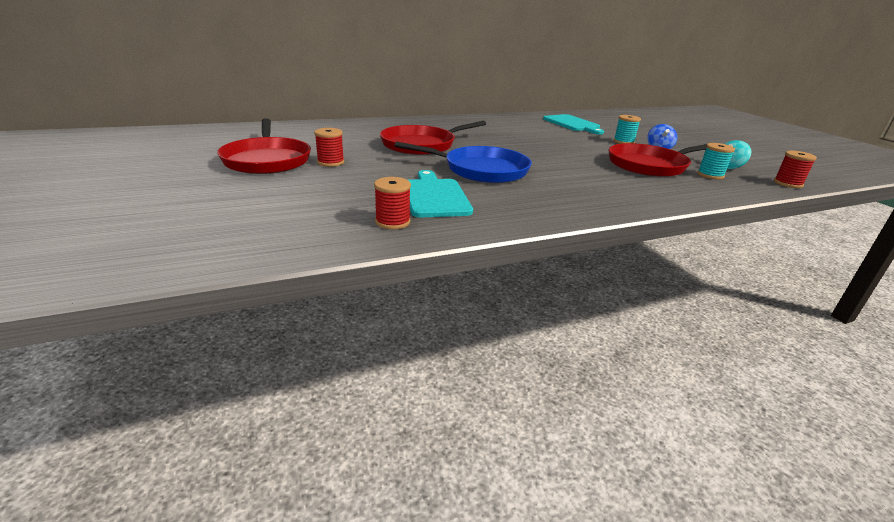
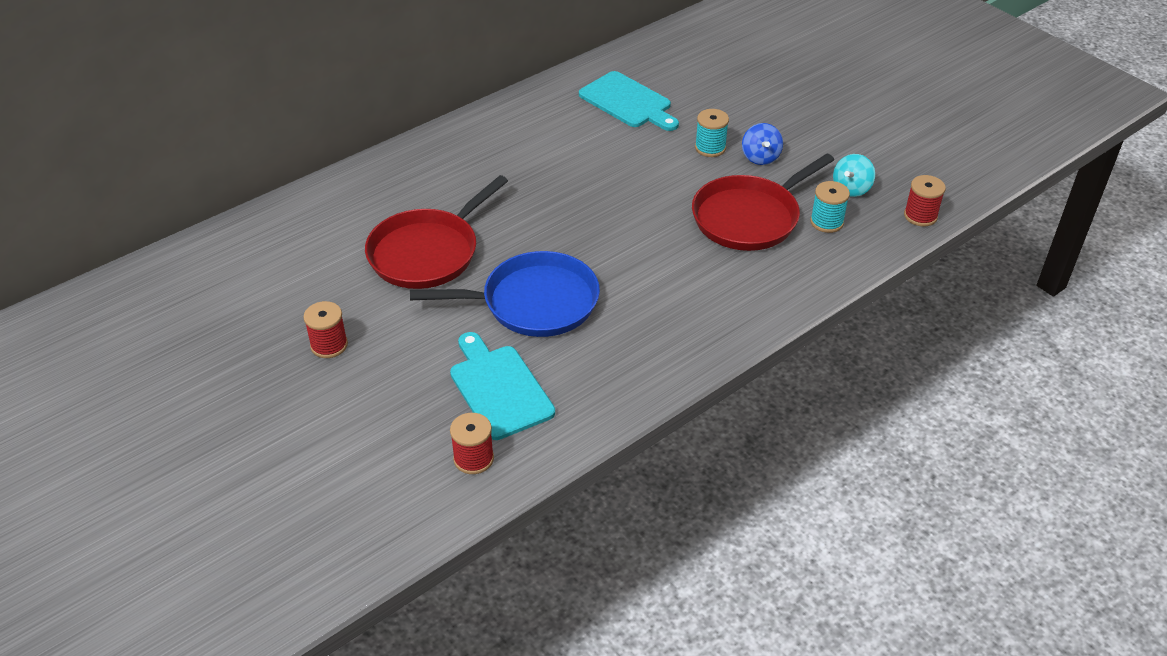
camera: 15 degrees left, 15 degrees up
(267, 160) = (241, 366): red pan -> none

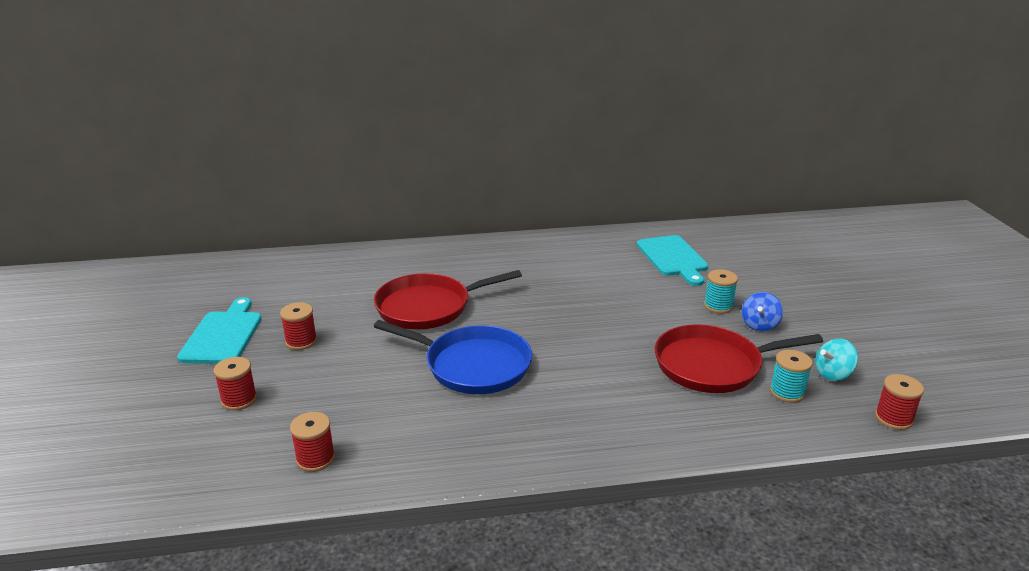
camera: 30 degrees right, 15 degrees down
(332, 435) = (239, 400): none -> red spool
(499, 388) = (386, 415): turquoise cutting board -> turquoise cutting board (223, 335)

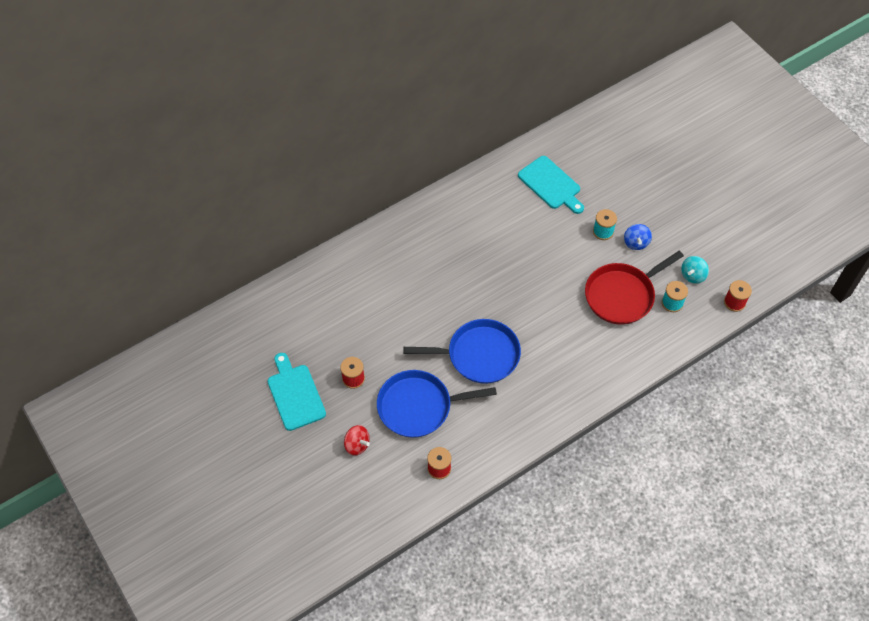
camera: 25 degrees left, 30 degrees up
(239, 400) = (357, 445): red spool -> red spinning top
(351, 389) = (418, 406): none -> blue pan
(428, 307) = (413, 309): red pan -> none

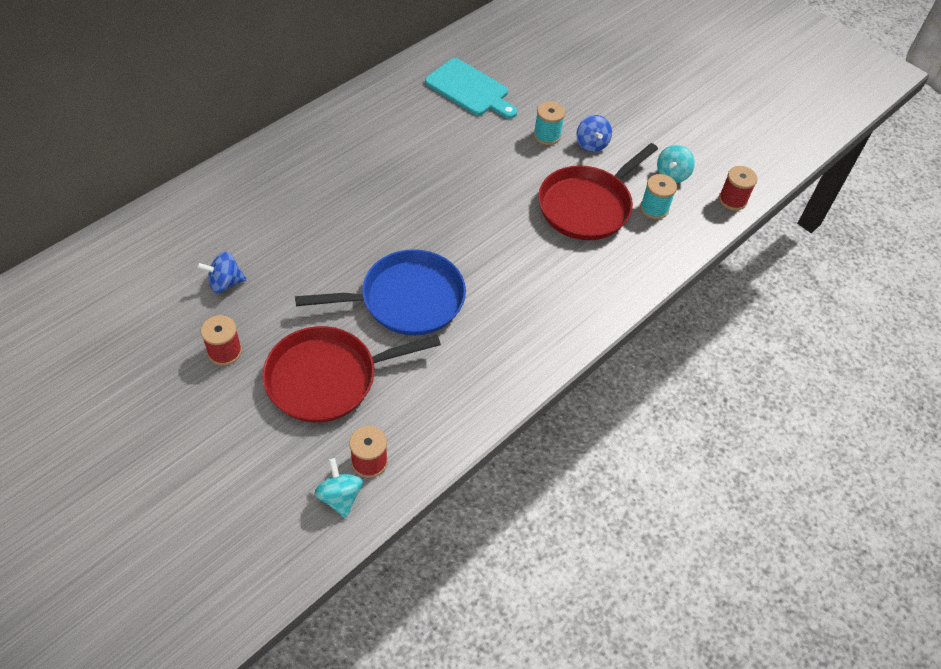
camera: 15 degrees left, 5 degrees down
(295, 394) = (136, 384): turquoise cutting board -> none
(357, 327) = (225, 283): none -> blue spinning top
(357, 445) = (238, 444): red spinning top -> none
(417, 489) = (340, 497): none -> turquoise spinning top
(418, 406) = (327, 378): blue pan -> red pan

